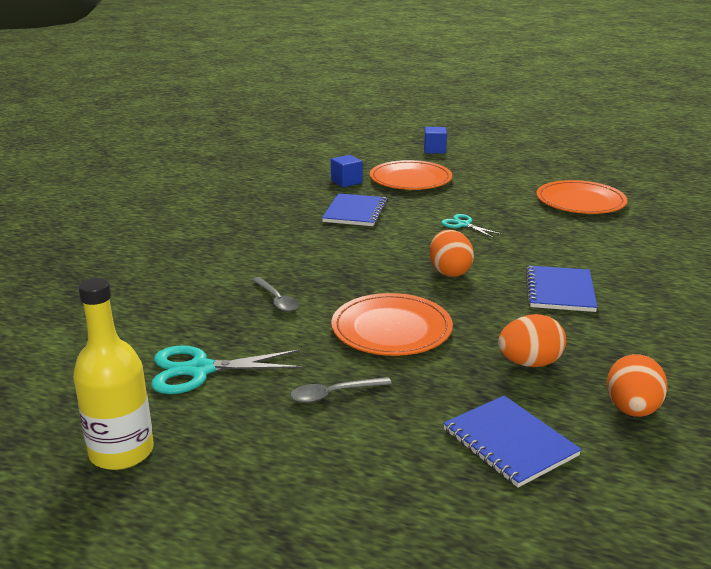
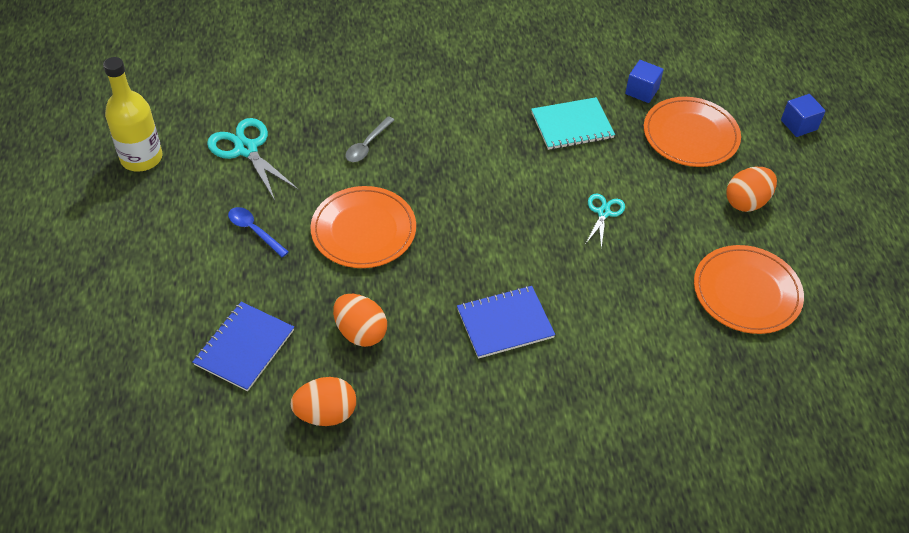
camera: 60 degrees right, 25 degrees up
(334, 394) = (254, 231): grey spoon -> blue spoon
(355, 212) = (572, 125): blue notebook -> turquoise notebook
(449, 272) = (491, 234): orange egg -> orange egg (746, 202)

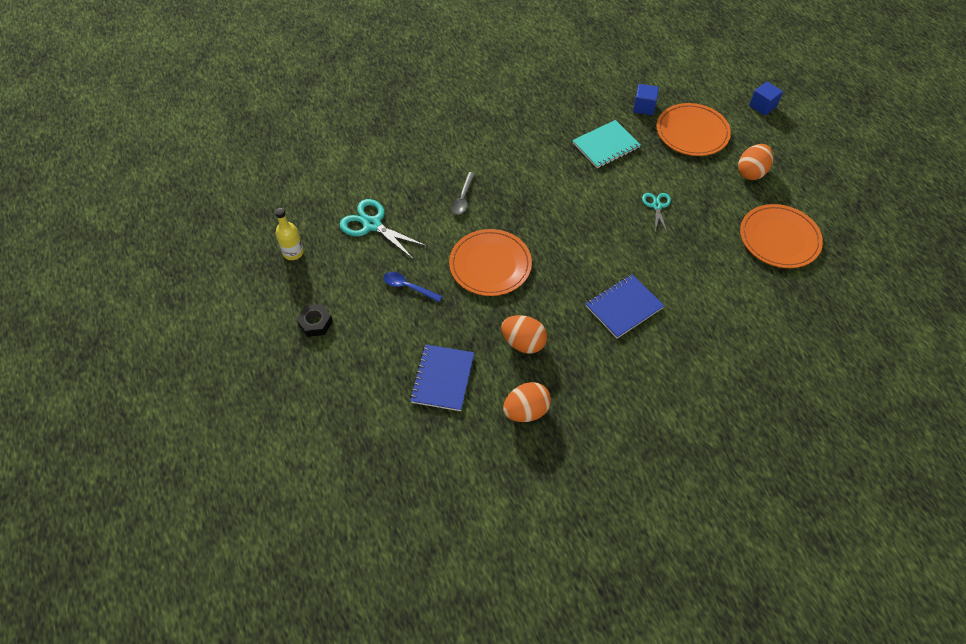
camera: 15 degrees left, 5 degrees up
(128, 244) = (315, 323): none -> black nut
(141, 158) = (293, 252): yellow bottle -> yellow bottle, size x0.62

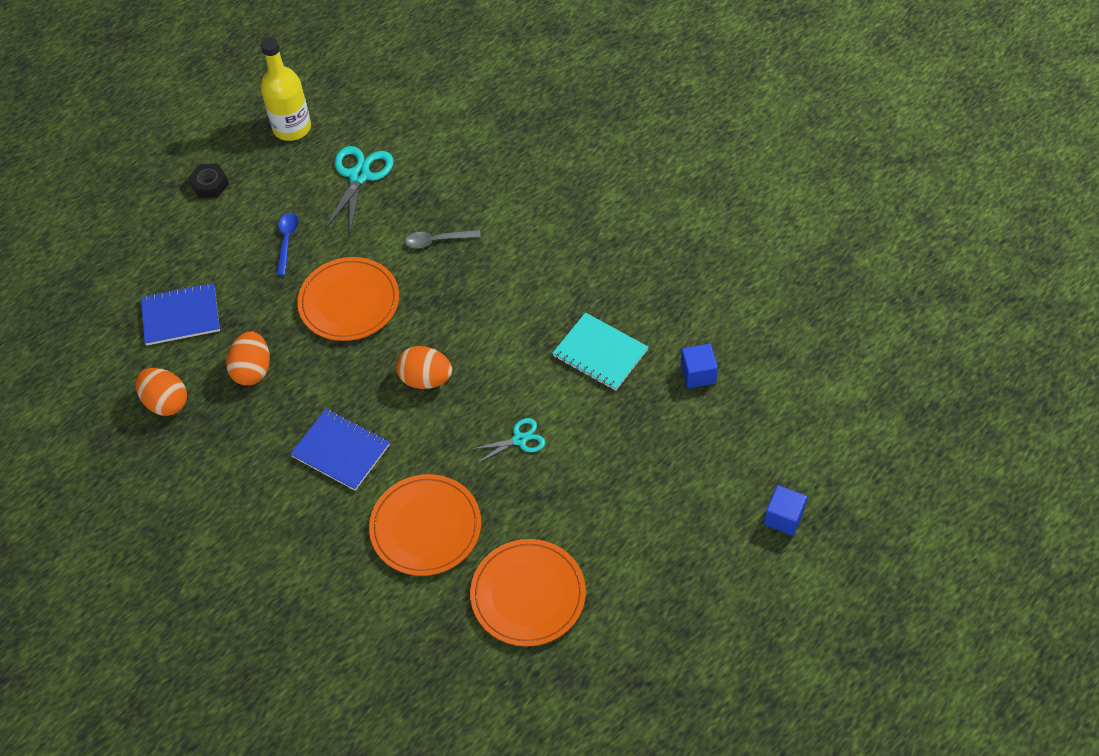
camera: 70 degrees right, 0 degrees up
(293, 252) = (292, 128): yellow bottle -> yellow bottle, size x1.60
(692, 132) = (679, 443): orange plate -> orange plate (425, 527)
(751, 172) = (637, 533): orange egg -> orange egg (426, 379)

